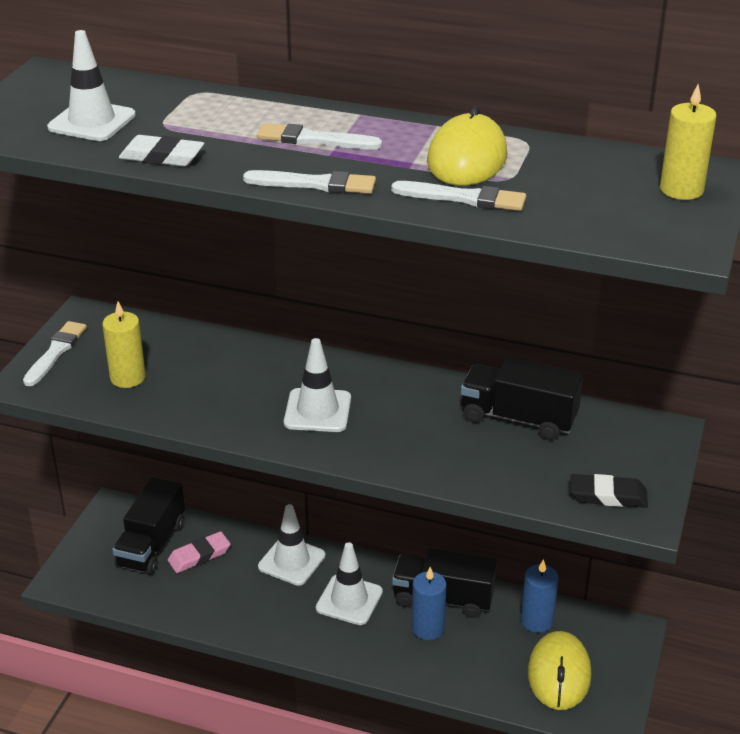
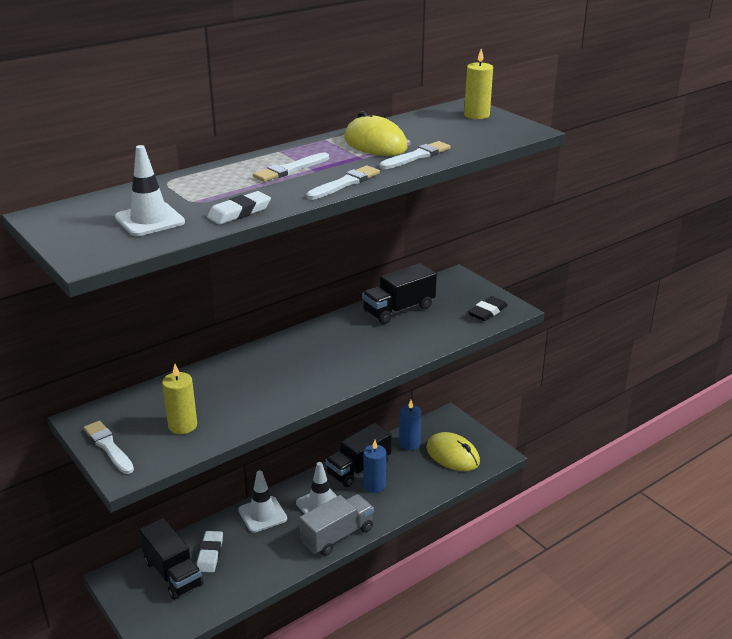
camera: 55 degrees left, 5 degrees down
(199, 555) = (210, 554): pink eraser -> white eraser
(314, 640) = (337, 535): none -> grey truck
(317, 411) = (312, 367): white traffic cone -> none

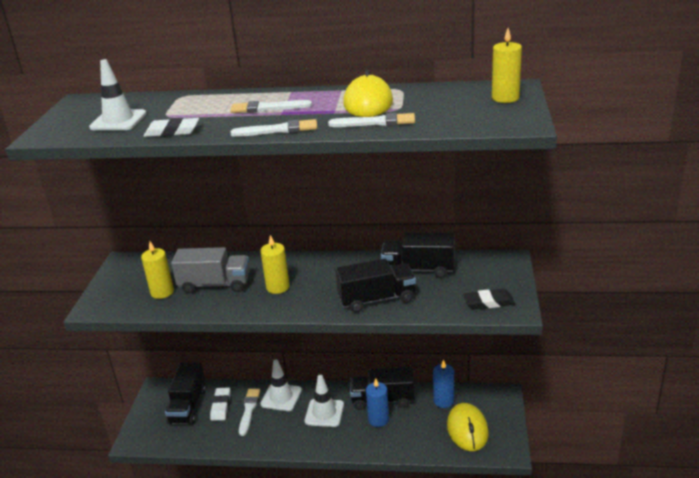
camera: 45 degrees right, 0 degrees up
(108, 447) = (109, 286): white brush -> white brush (249, 410)
(210, 554) = (221, 406): white eraser -> white eraser turned 45 degrees counterclockwise
(297, 372) = (278, 287): none -> yellow candle
(337, 535) = (309, 442): grey truck -> grey truck (215, 284)
(400, 345) = (377, 299): none -> black truck

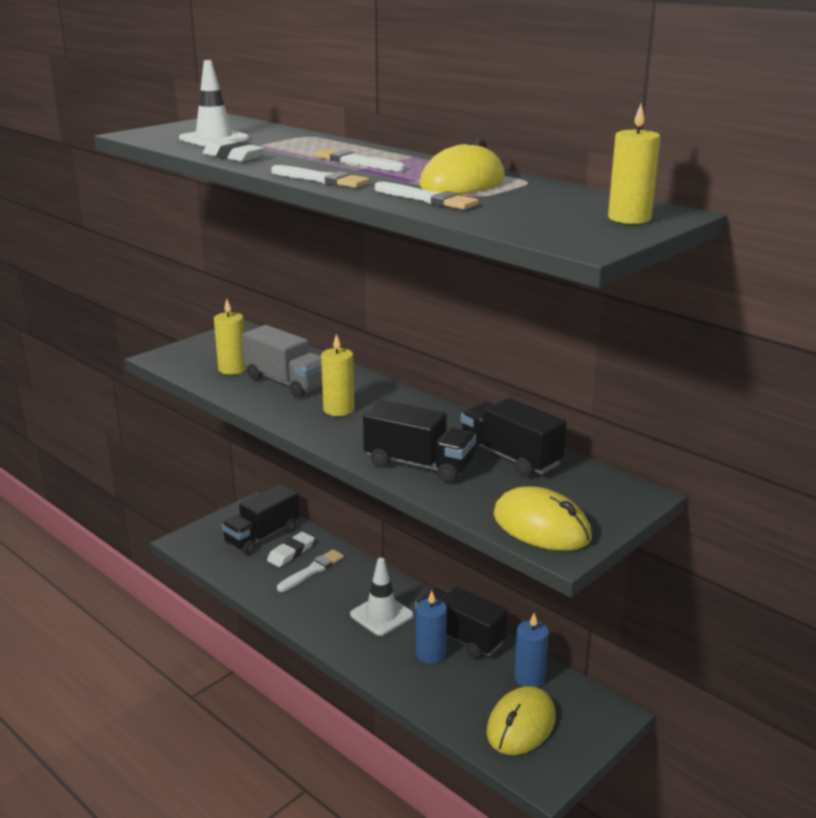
camera: 35 degrees right, 5 degrees down
(281, 397) = (357, 575): white traffic cone -> none
(489, 302) = (541, 526): black eraser -> yellow mouse

